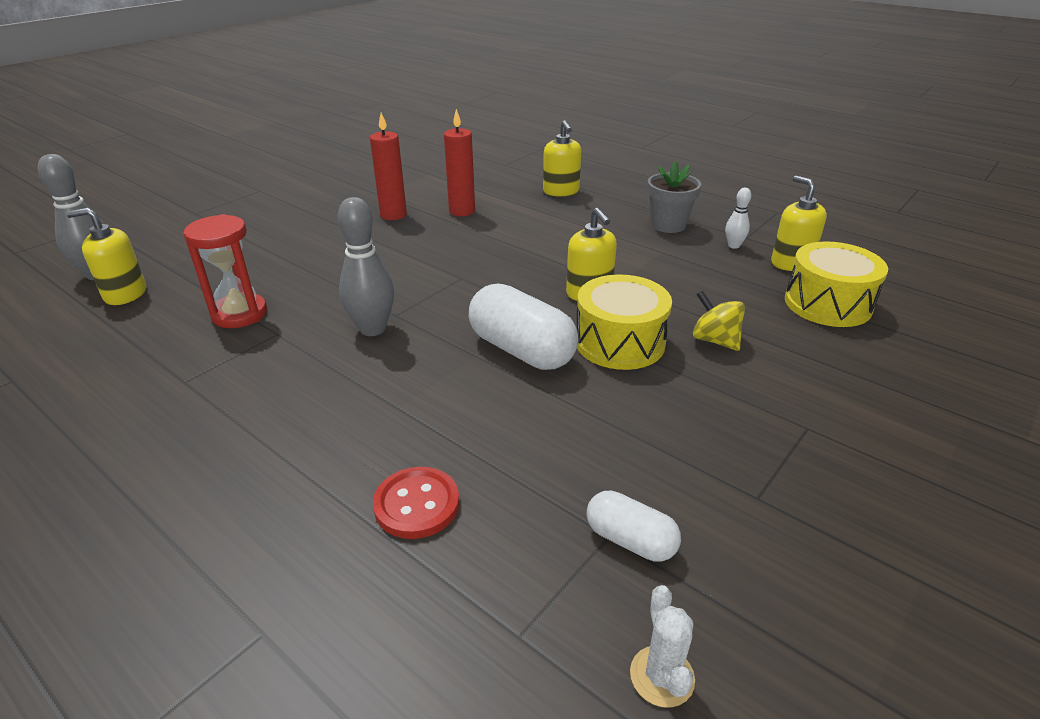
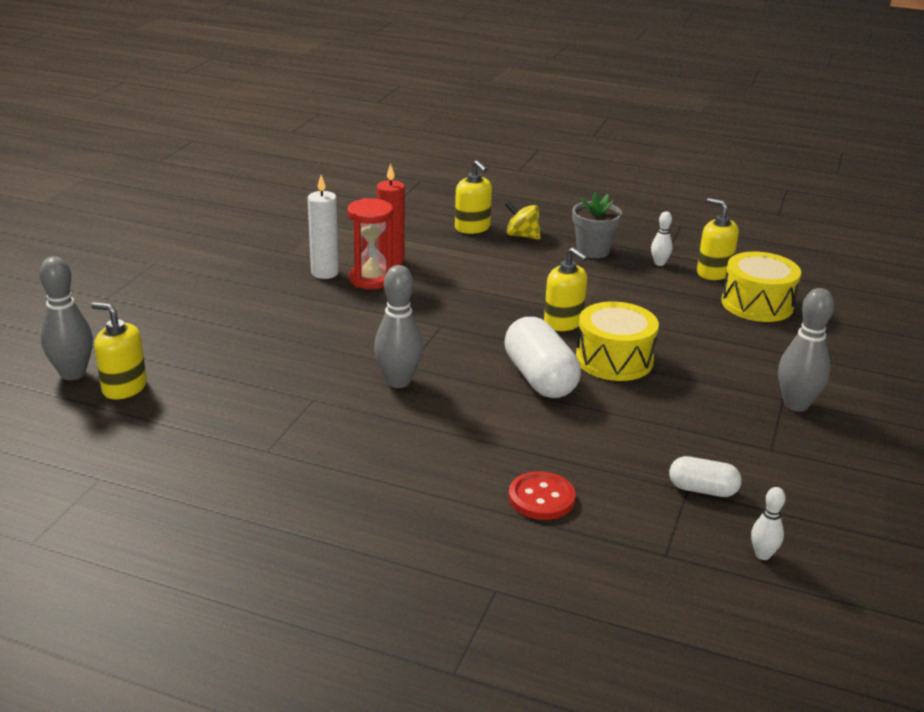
camera: 20 degrees left, 5 degrees down
(125, 294) = (124, 387): yellow soap dispenser -> yellow soap dispenser turned 45 degrees clockwise
(239, 314) = (261, 388): red hourglass -> red hourglass (371, 279)
(393, 215) = (325, 273): red candle -> white candle
(521, 350) = (540, 378): white capsule -> white capsule turned 45 degrees clockwise
(662, 676) = (762, 555): white cactus -> white bowling pin
(715, 340) = (686, 346): yellow spinning top -> yellow spinning top (522, 236)
(822, 439) = (796, 404): none -> grey bowling pin

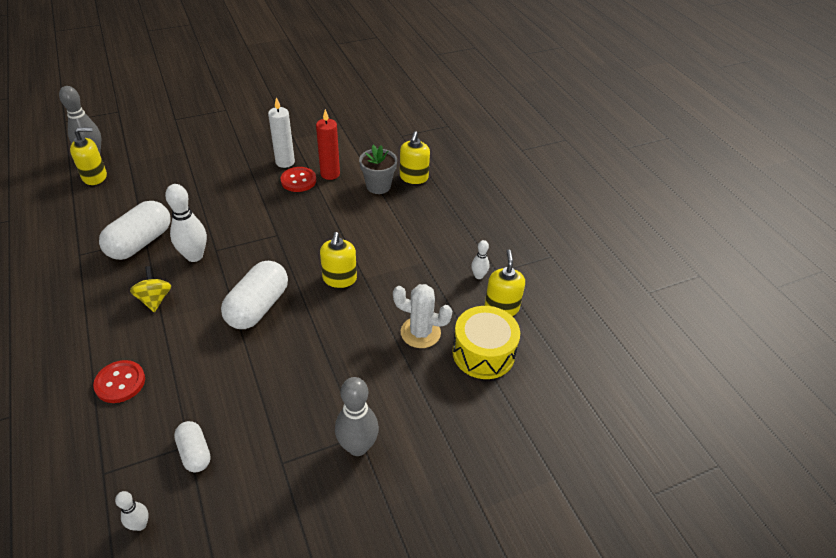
camera: 45 degrees right, 15 degrees up
(124, 387) = (95, 177): yellow soap dispenser -> yellow soap dispenser turned 90 degrees clockwise
(317, 404) = (140, 243): none -> white capsule
(371, 279) = (298, 180): red hourglass -> red button
(398, 381) = (194, 256): grey bowling pin -> white bowling pin
(522, 236) = (431, 201): yellow spinning top -> yellow spinning top (155, 299)
(593, 251) = (454, 239): grey flower pot -> grey flower pot (378, 186)
(614, 359) = (318, 325): yellow drum -> none
(694, 318) = (420, 332): none -> white cactus

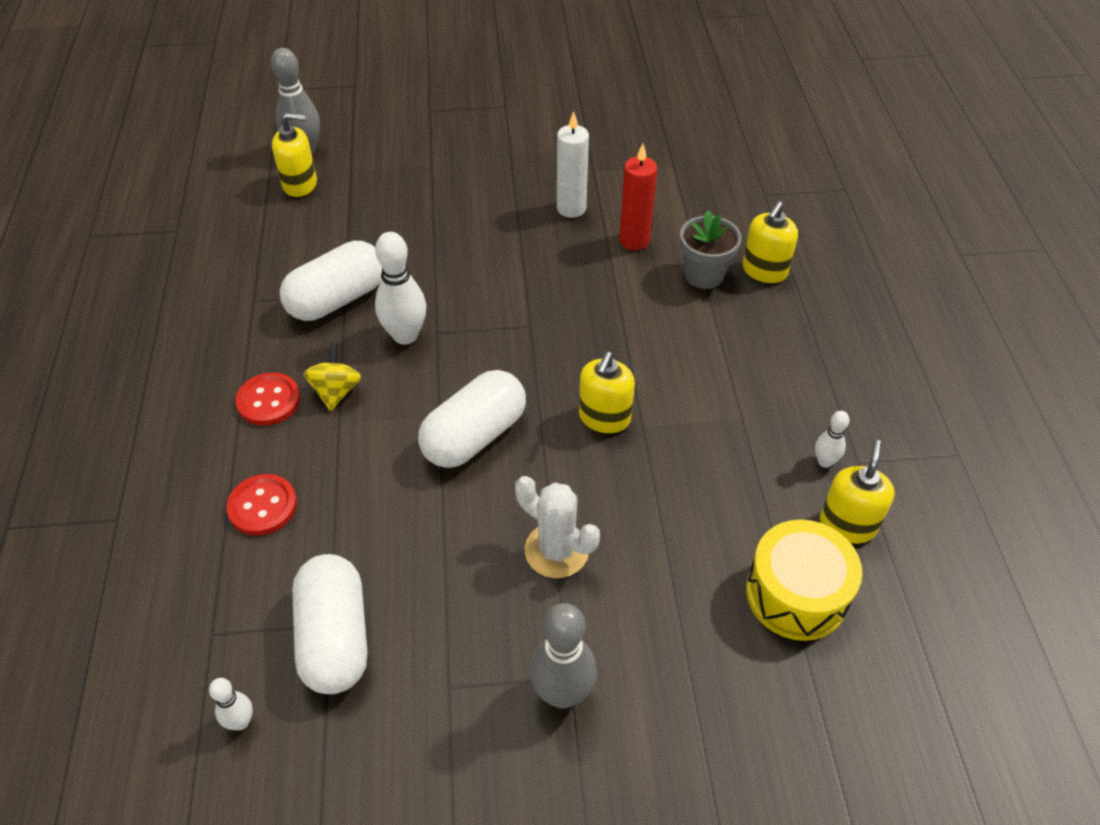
camera: 20 degrees right, 5 degrees up
(195, 452) = (335, 637): white capsule -> white capsule, size x1.78
(298, 180) = (584, 243): red button -> red button (269, 401)
(420, 332) = (705, 535): white cactus -> white cactus (556, 550)

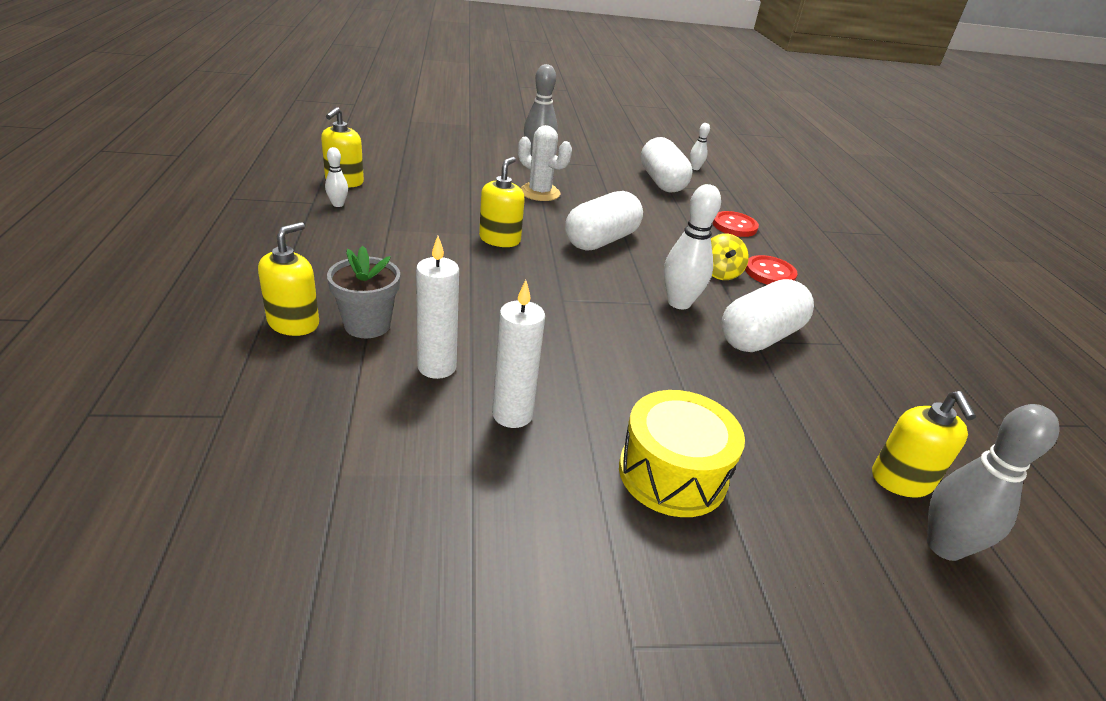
camera: 175 degrees right, 15 degrees down
(300, 184) = (901, 480): yellow soap dispenser -> yellow soap dispenser turned 90 degrees counterclockwise
(634, 240) = (437, 367): red candle -> white candle
(796, 594) = (396, 166): yellow drum -> yellow drum (672, 473)

